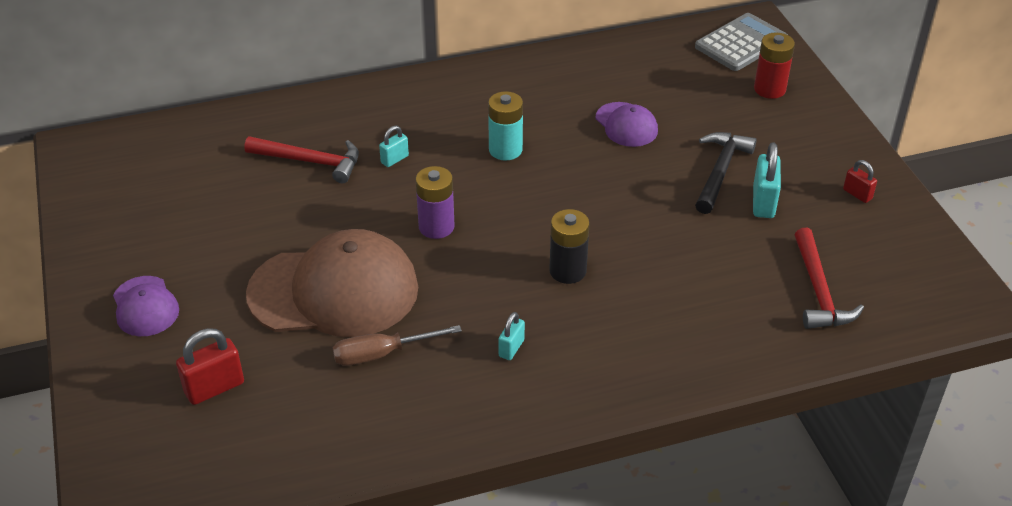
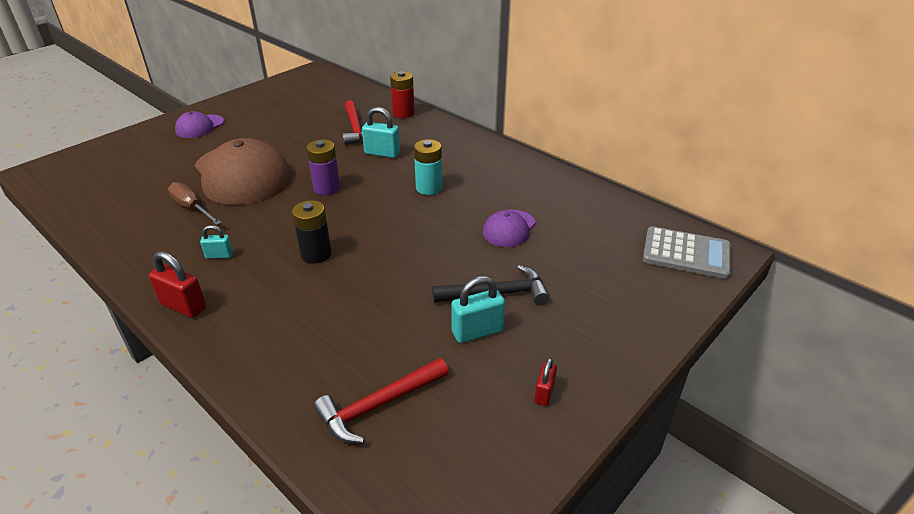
camera: 60 degrees right, 5 degrees down
(214, 388) = (141, 166): red padlock -> red padlock (183, 306)
(394, 159) = (382, 153): turquoise padlock -> turquoise padlock, size x1.68
(769, 89) = (641, 289): red battery -> red battery (403, 113)

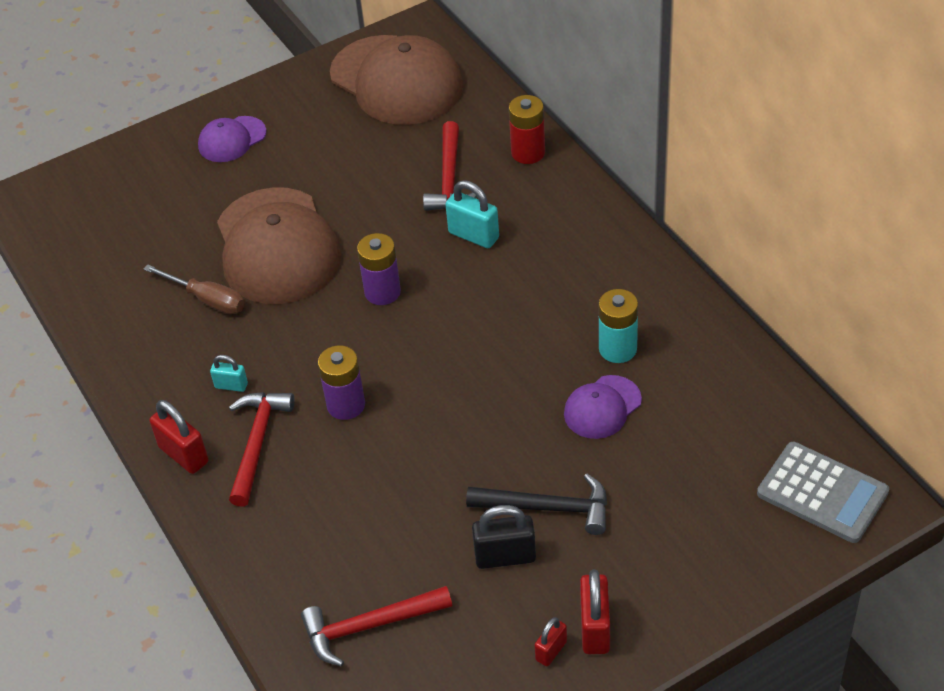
camera: 20 degrees right, 10 degrees up
(192, 208) = (207, 299): brown screwdriver -> brown screwdriver turned 150 degrees clockwise
(248, 288) = (257, 443): none -> red hammer
(307, 92) = (396, 81): none -> brown cap
(316, 254) = (346, 405): black battery -> purple battery
(429, 188) = (519, 315): turquoise battery -> turquoise battery (617, 349)
(477, 331) = (505, 557): turquoise padlock -> black padlock
(572, 369) = (595, 628): none -> red padlock

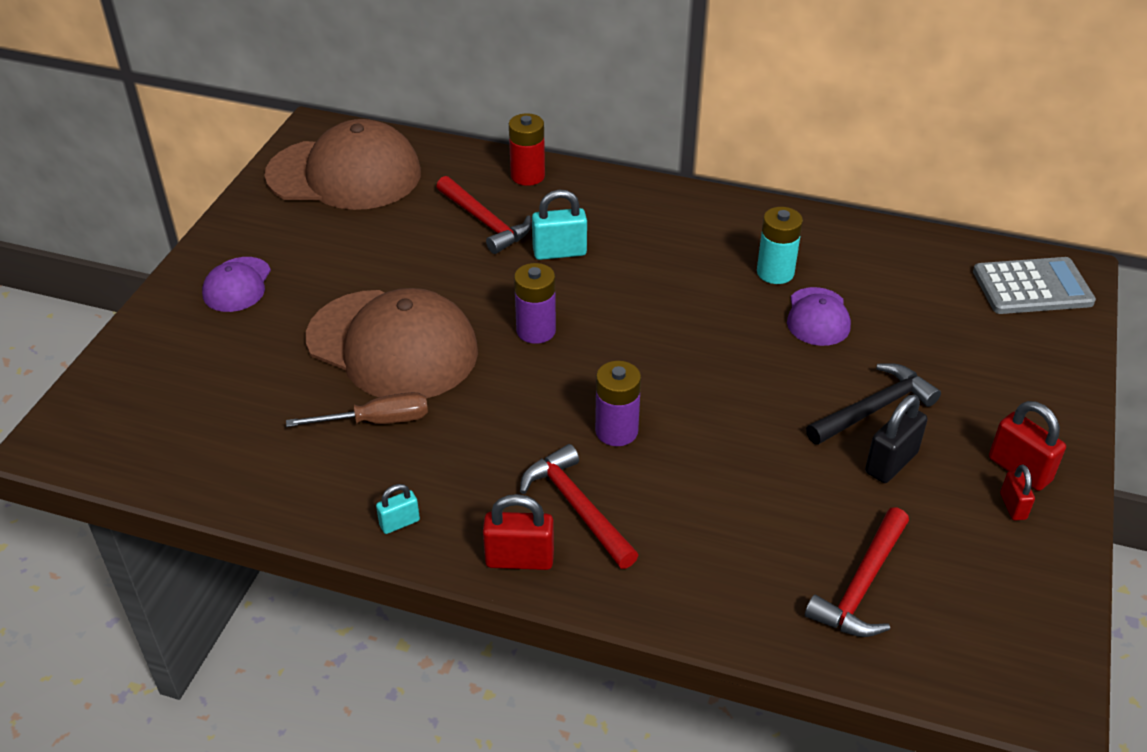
camera: 45 degrees left, 5 degrees down
(231, 385) = (491, 476): turquoise padlock -> turquoise padlock (399, 523)

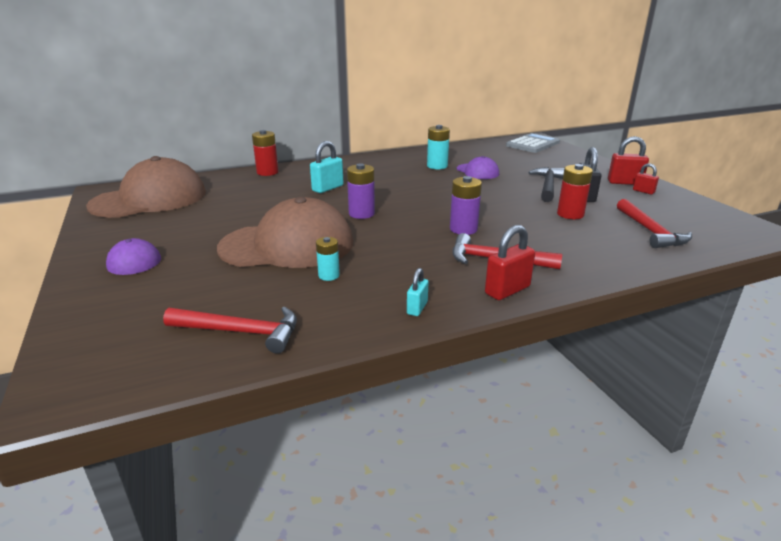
camera: 40 degrees left, 15 degrees down
(377, 421) = (329, 275): brown screwdriver -> turquoise battery
(485, 222) = (269, 191): red hammer -> red hammer (241, 332)
(803, 486) = (570, 214): none -> red battery

